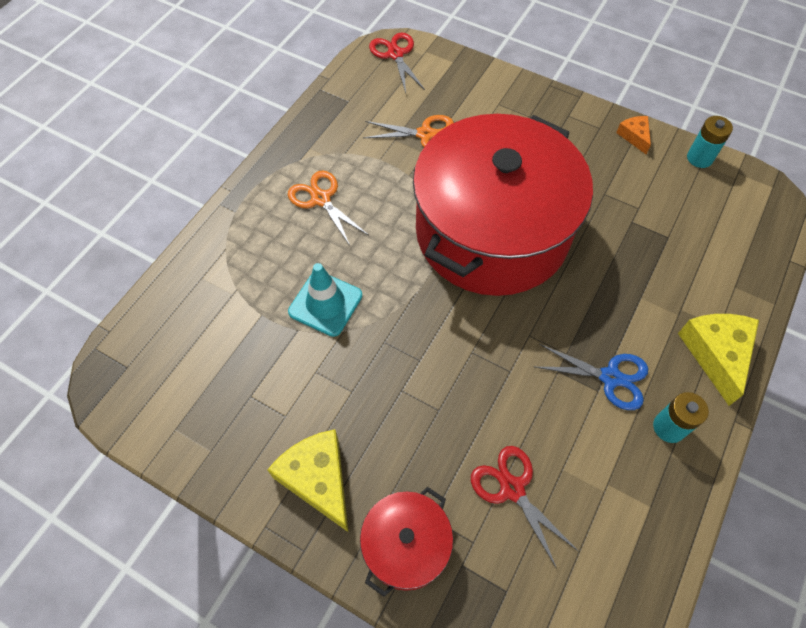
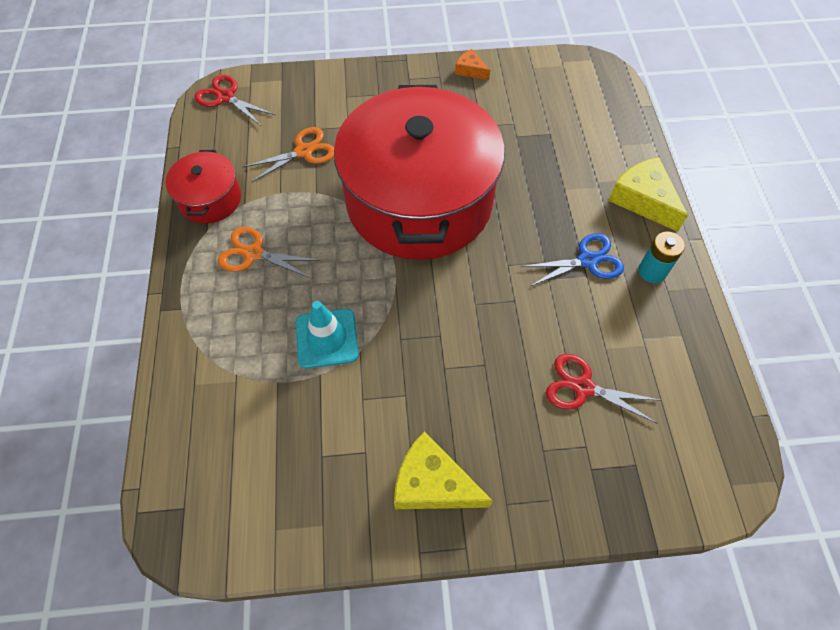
camera: 35 degrees left, 0 degrees up
(406, 545) = (540, 485): red pot -> red pot (210, 199)
(699, 158) = (528, 63): turquoise battery -> none

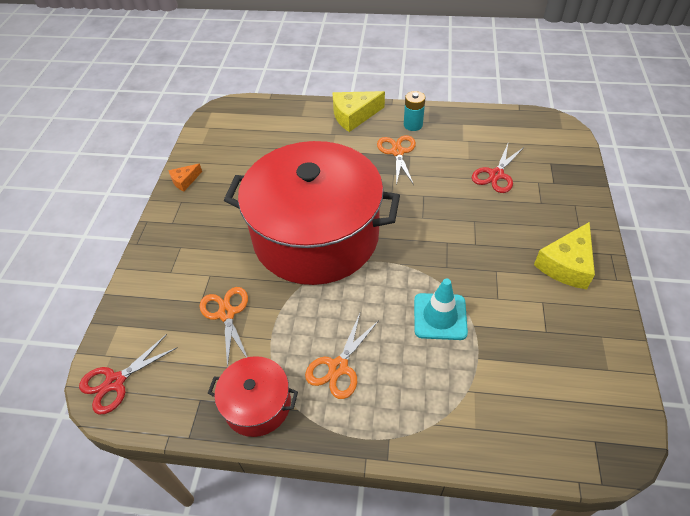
camera: 75 degrees left, 10 degrees down
(587, 260) = (397, 152): blue scissors -> orange scissors

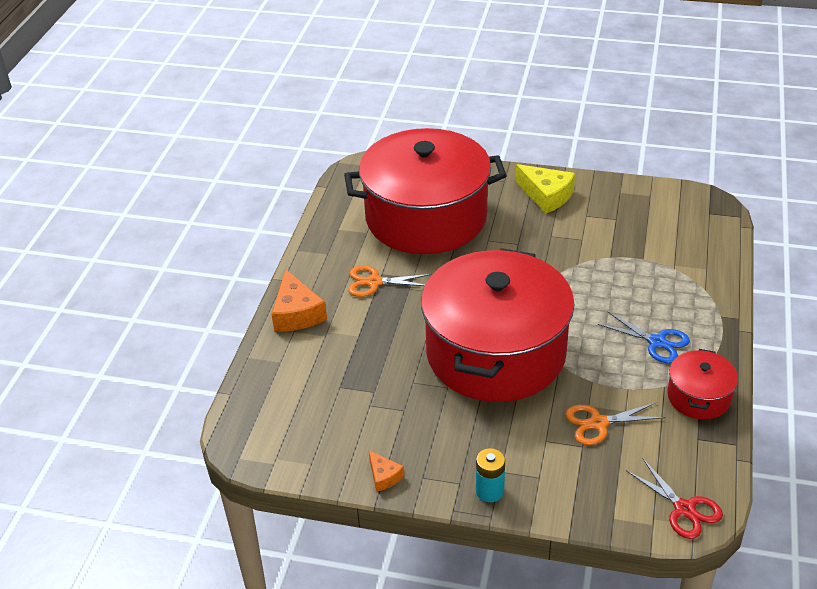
camera: 85 degrees left, 10 degrees down
(338, 367) = (657, 342): orange scissors -> blue scissors
(354, 116) = (296, 313): yellow cheese -> orange cheese
(413, 125) = (329, 266): turquoise battery -> turquoise battery (490, 491)
(440, 316) = (601, 275): turquoise traffic cone -> none
(496, 175) = (426, 217): red scissors -> red pot

